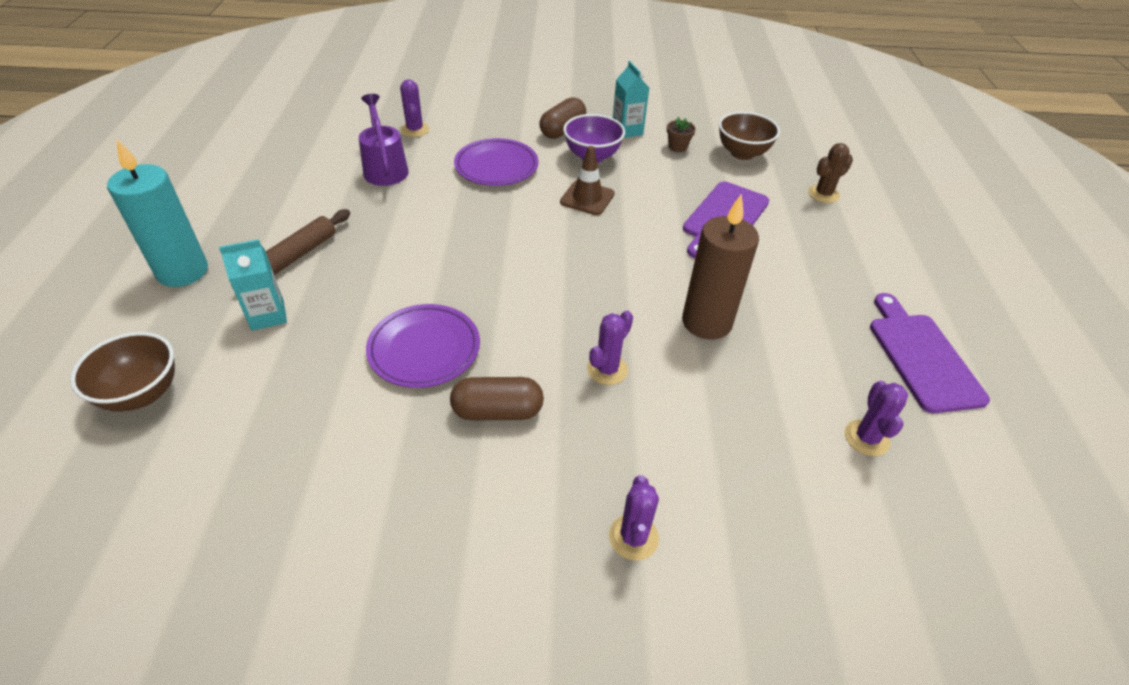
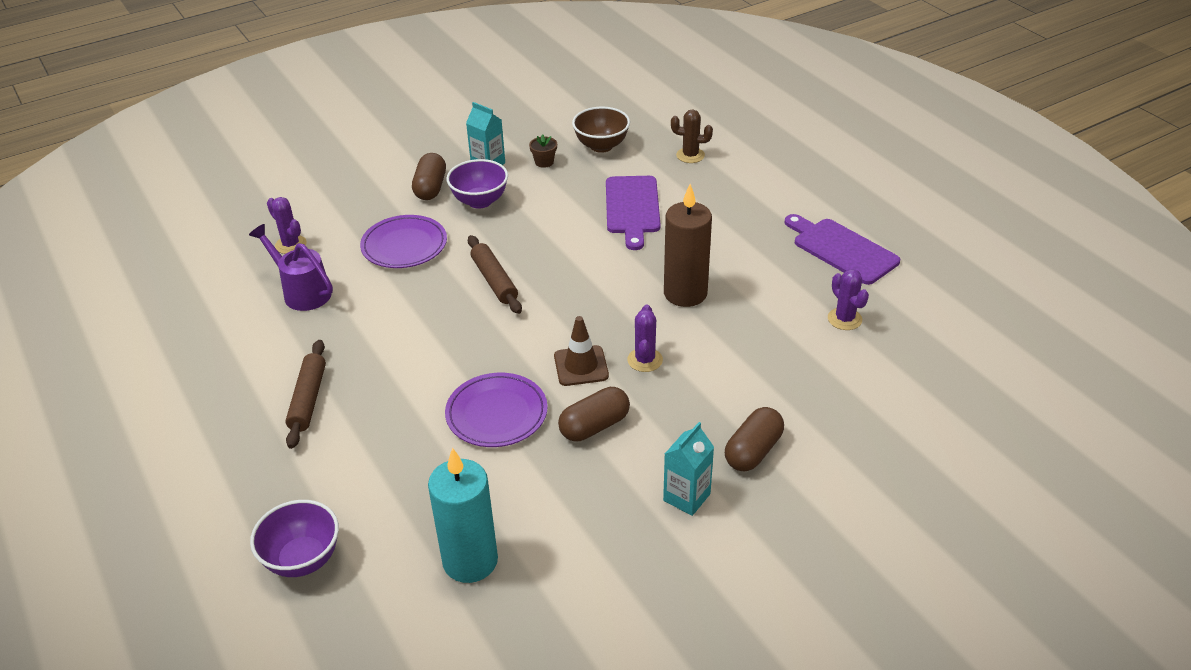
camera: 30 degrees left, 5 degrees down
(142, 394) = (303, 559): brown bowl -> purple bowl
(182, 271) = (216, 461): turquoise candle -> turquoise candle (470, 561)
(268, 315) = (339, 455): turquoise carton -> turquoise carton (686, 497)
(540, 227) = (494, 281): none -> brown rolling pin
(587, 198) = (510, 239): brown traffic cone -> brown traffic cone (581, 366)
(633, 537) = (753, 451): purple cactus -> brown capsule
(823, 194) = (690, 155): brown cactus -> brown cactus turned 75 degrees clockwise

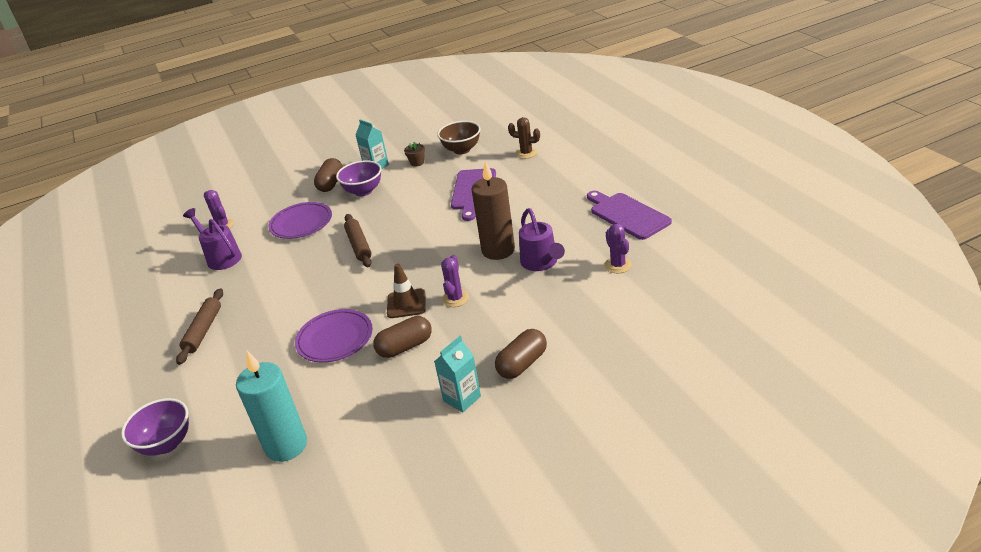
camera: 10 degrees right, 5 degrees down
(745, 313) = (541, 263): none -> purple watering can

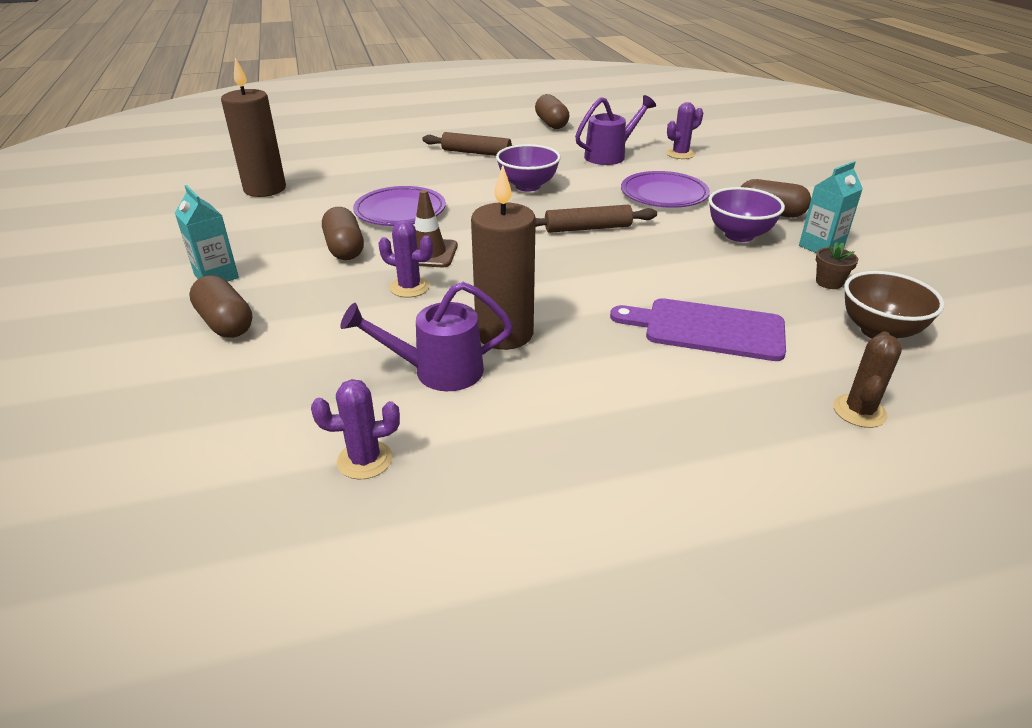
camera: 95 degrees right, 0 degrees up
(130, 302) = (551, 123): none -> brown capsule
(166, 444) = (328, 146): purple bowl -> purple bowl (527, 186)
(286, 445) = (265, 189): turquoise candle -> brown candle
(627, 215) = (533, 518): purple cutting board -> none

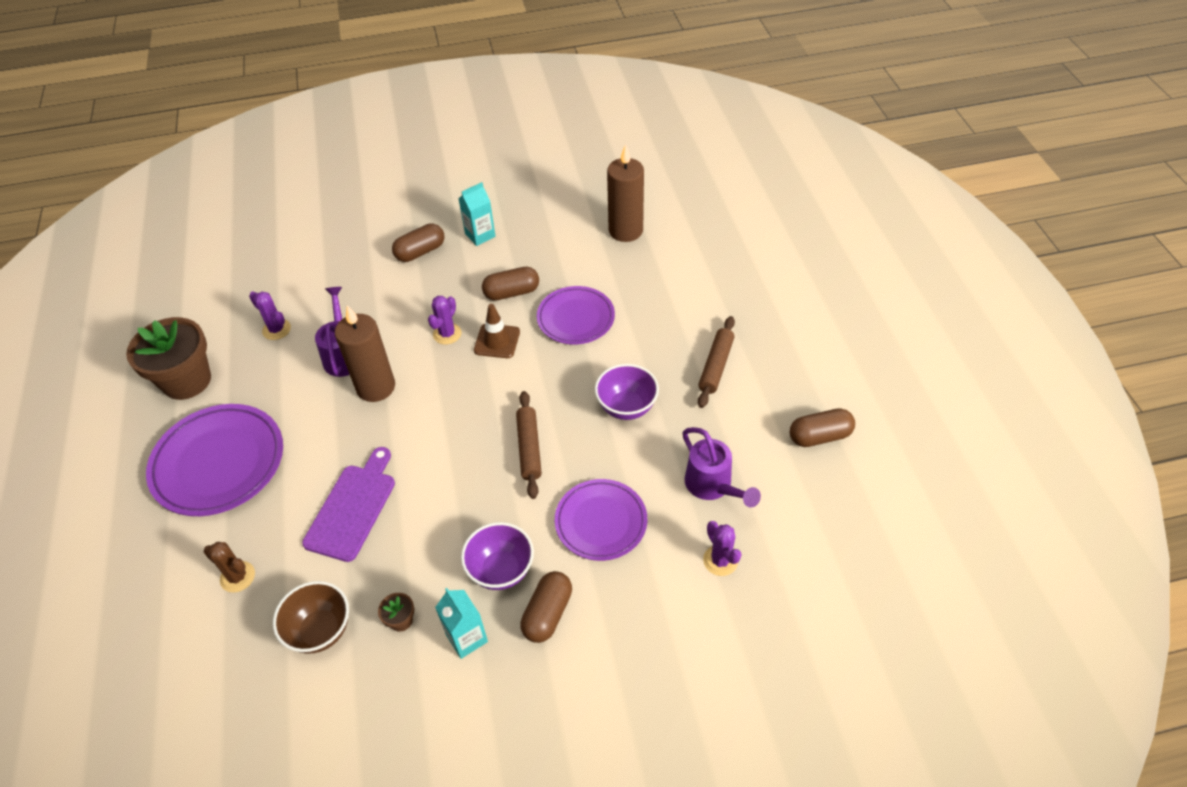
camera: 95 degrees right, 15 degrees up
(365, 460) = (276, 329): purple cactus -> purple cactus turned 45 degrees counterclockwise
(490, 575) = (187, 381): none -> brown flower pot
(678, 475) = (218, 463): none -> purple plate

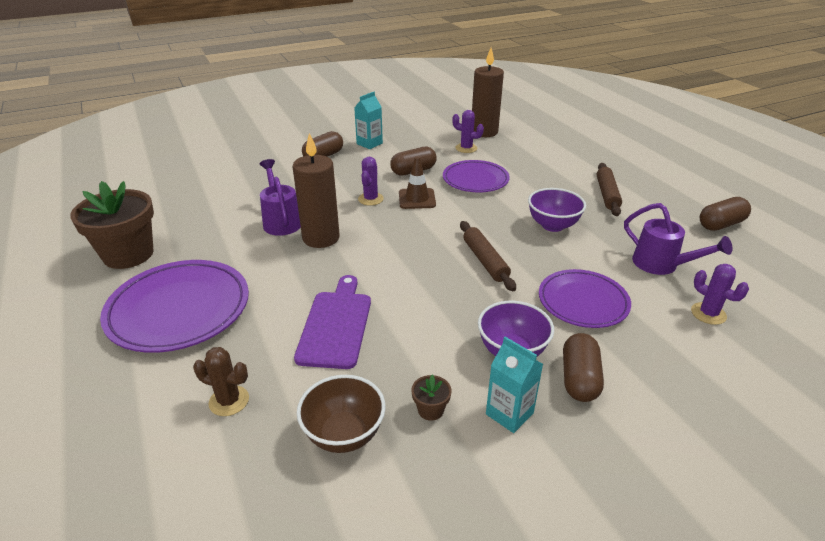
camera: 15 degrees left, 15 degrees down
(276, 329) = (210, 212): purple cactus -> purple cactus (466, 148)

